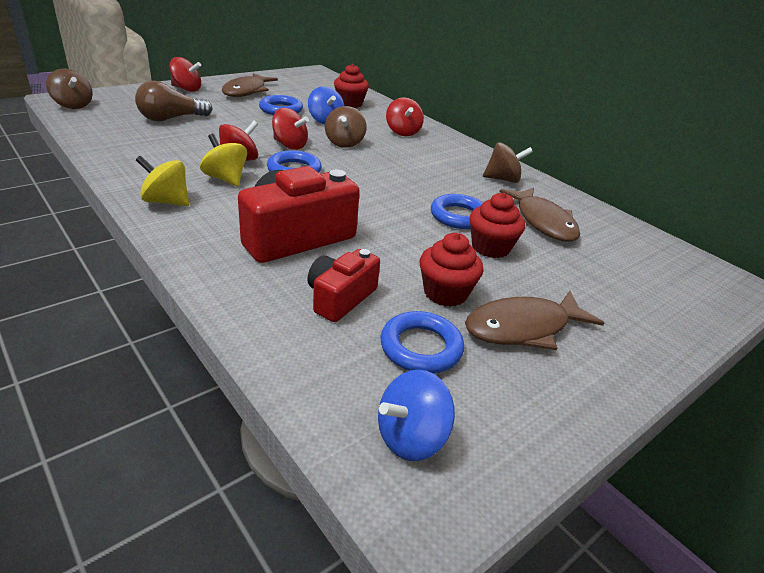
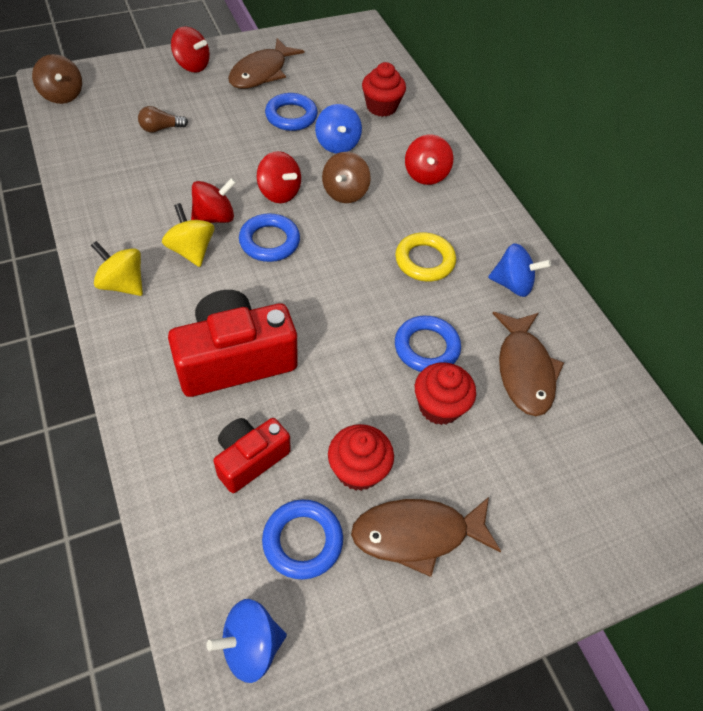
camera: 15 degrees right, 20 degrees up
(171, 119) = (161, 128): brown light bulb -> brown light bulb, size x0.57
(428, 172) = (424, 261): none -> yellow ring
(502, 179) = (512, 284): brown spinning top -> blue spinning top

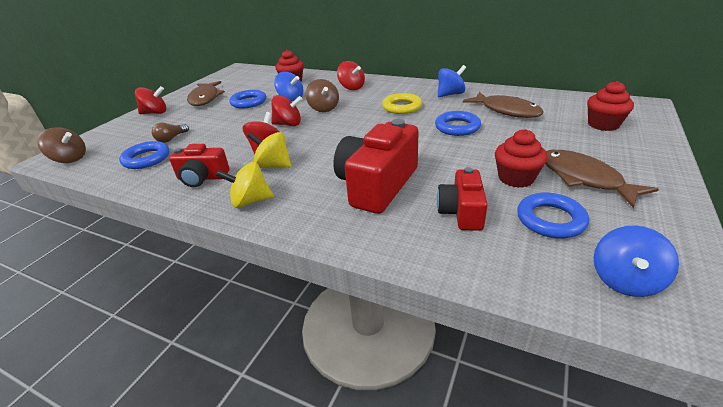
camera: 35 degrees left, 20 degrees down
(123, 217) = (202, 178): none -> red camera
(269, 241) = (314, 140): blue ring -> blue ring (146, 159)
(417, 534) = (584, 178): brown fish -> brown fish turned 105 degrees clockwise
(439, 406) = (501, 138): red cupcake -> red cupcake (603, 124)

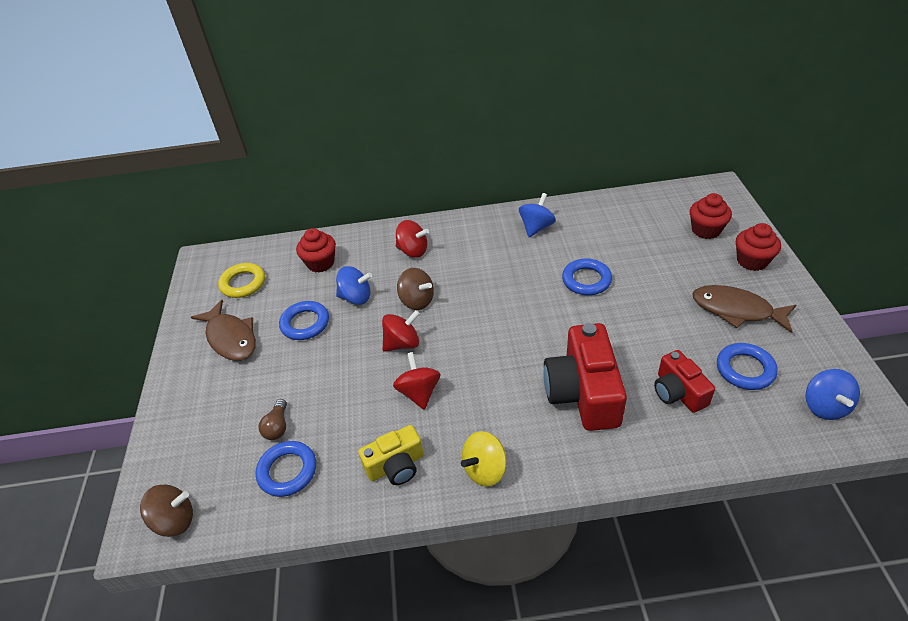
camera: 30 degrees left, 10 degrees up
(155, 113) = (188, 393): red spinning top -> none
(202, 178) = (396, 465): red camera -> yellow camera
(273, 165) = (456, 413): yellow spinning top -> none
(402, 107) = (504, 267): yellow ring -> yellow ring (243, 283)
(506, 111) = (611, 237): brown fish -> none
(516, 178) = (688, 332): red cupcake -> red cupcake (752, 261)

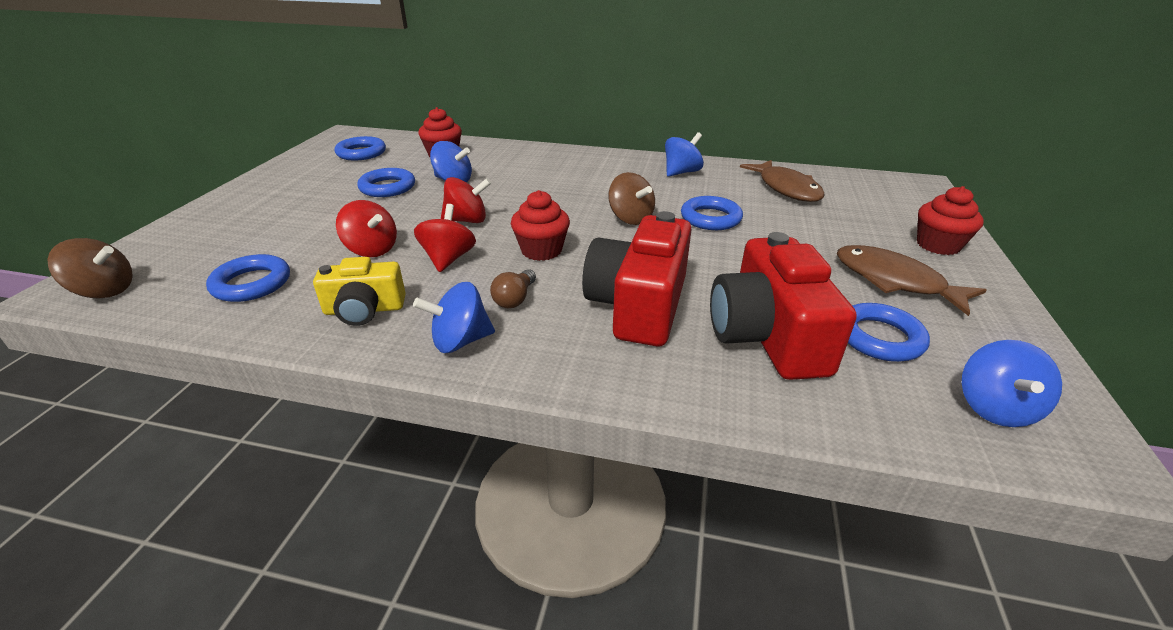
camera: 15 degrees right, 10 degrees down
(230, 338) = (311, 182): brown fish -> brown fish (786, 188)
(243, 283) = (361, 153): yellow ring -> blue ring
(277, 427) = (281, 249): brown light bulb -> brown light bulb (515, 299)
(413, 251) = (538, 163): red spinning top -> red spinning top (372, 250)
(417, 301) = (511, 195): brown spinning top -> brown spinning top (630, 218)
(485, 469) = (460, 341): yellow spinning top -> blue spinning top
(678, 392) = (767, 336): red camera -> red camera, size x1.71
(706, 230) = (886, 210): red cupcake -> red cupcake (541, 250)

